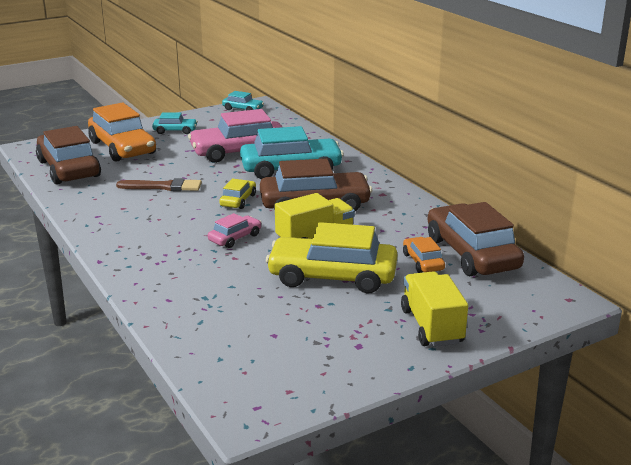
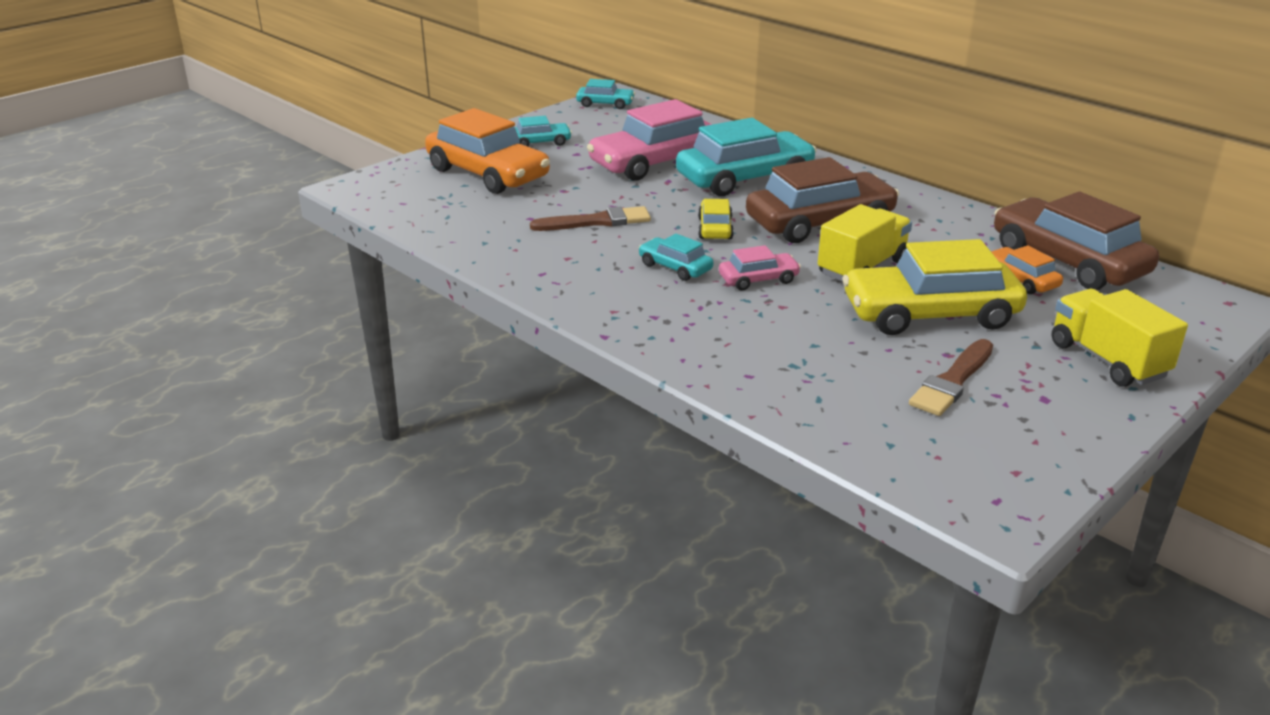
camera: 15 degrees left, 5 degrees up
(69, 169) = (438, 212): brown car -> none
(187, 223) = (675, 267): none -> turquoise car
(235, 238) = (758, 279): pink car -> pink car turned 45 degrees clockwise
(303, 324) = (952, 381): none -> brown brush

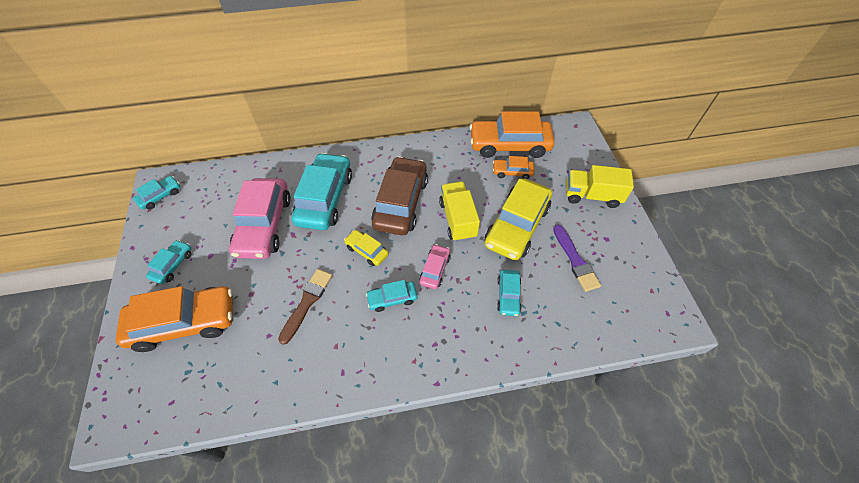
camera: 55 degrees left, 25 degrees up
(802, 344) = (508, 295): none -> turquoise car
(952, 381) = (575, 260): brown brush -> purple brush
(1068, 261) = (509, 145): brown car -> orange car

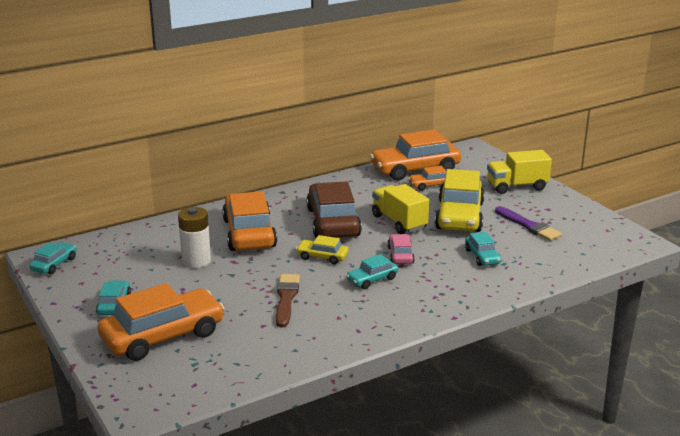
camera: 20 degrees left, 30 degrees down
(264, 225) = (196, 261): pink car -> white battery
(325, 198) = (249, 233): turquoise car -> orange car

